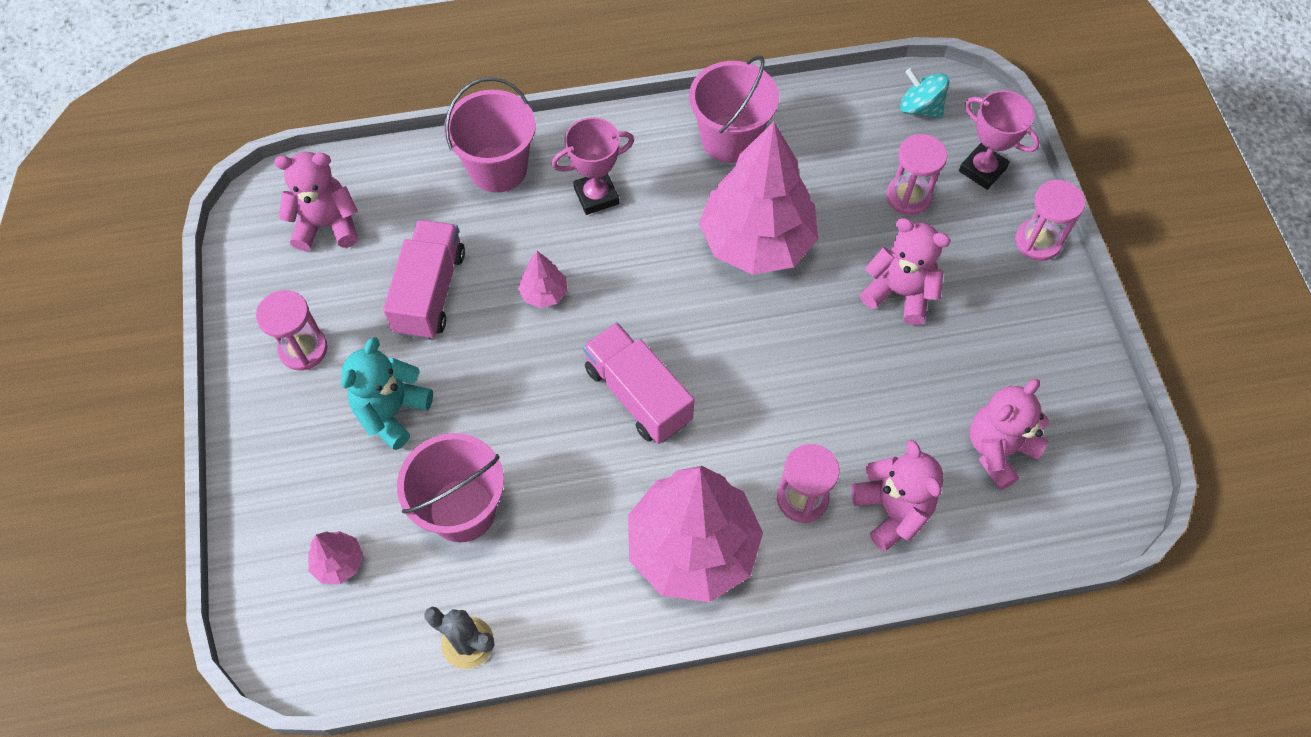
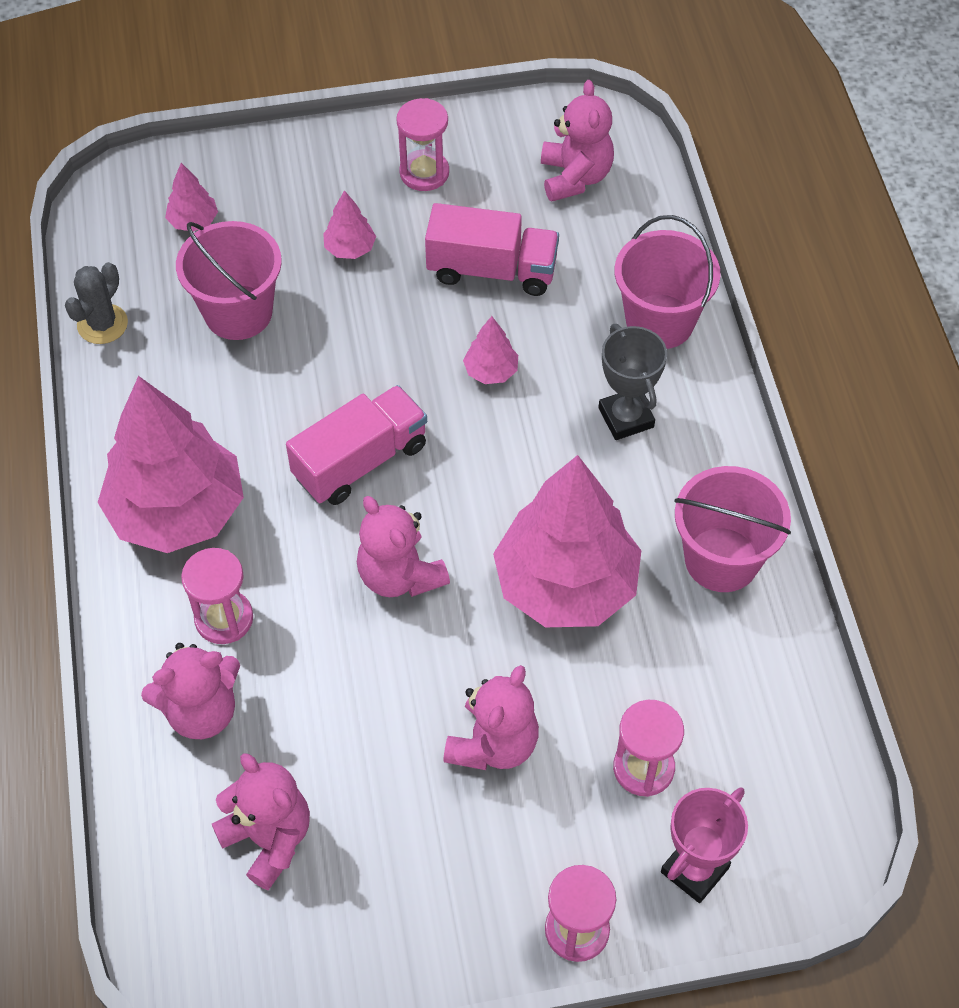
camera: 90 degrees right, 5 degrees down
(392, 412) = (350, 248): turquoise teddy bear -> pink tree
(596, 196) = (626, 418): pink trophy -> grey trophy
(753, 361) = (400, 575): none -> pink teddy bear
(920, 108) = (796, 797): turquoise spinning top -> none

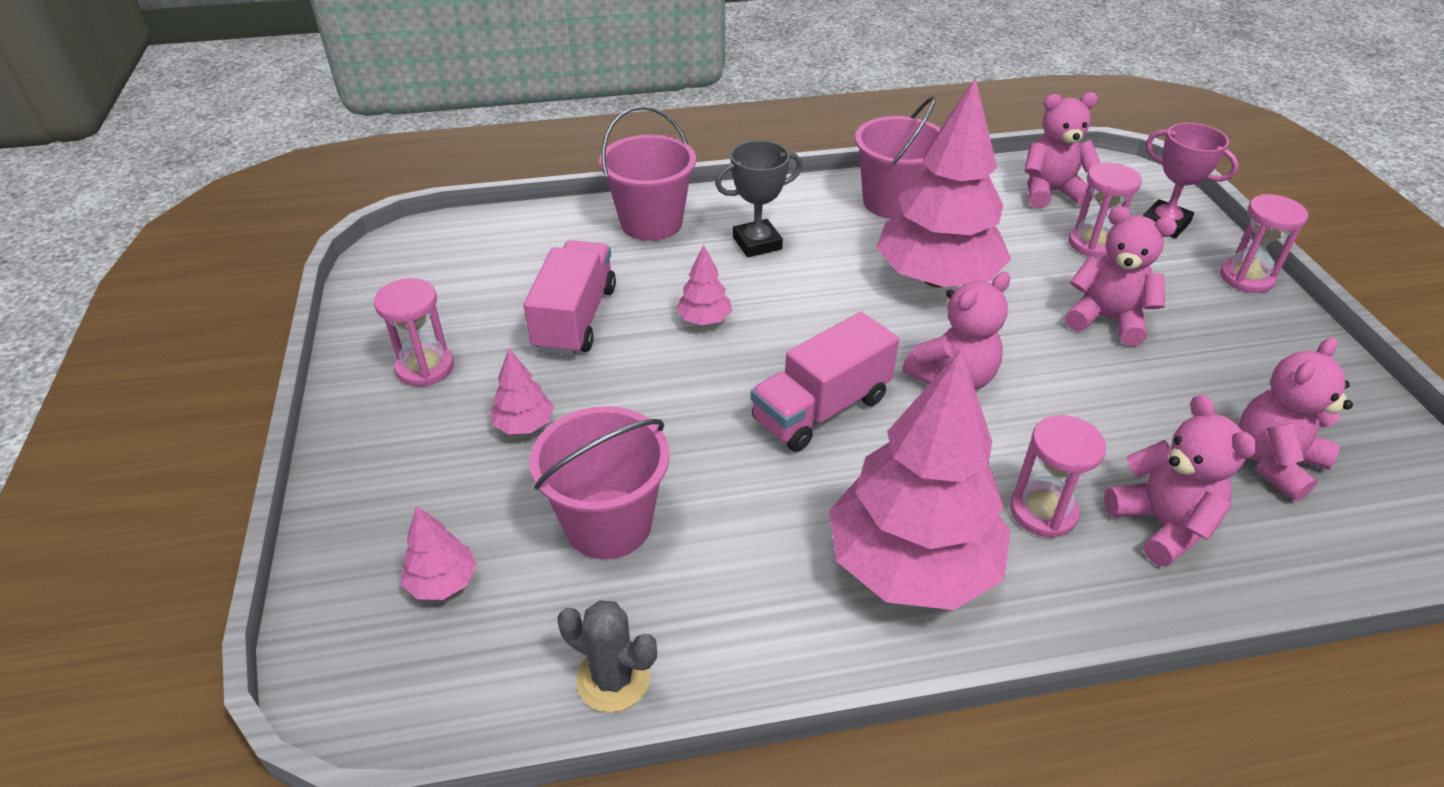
camera: 90 degrees left, 15 degrees down
(360, 461) = (821, 409): pink truck -> pink truck turned 90 degrees counterclockwise
(575, 177) = (465, 265): pink teddy bear -> pink teddy bear (1050, 192)

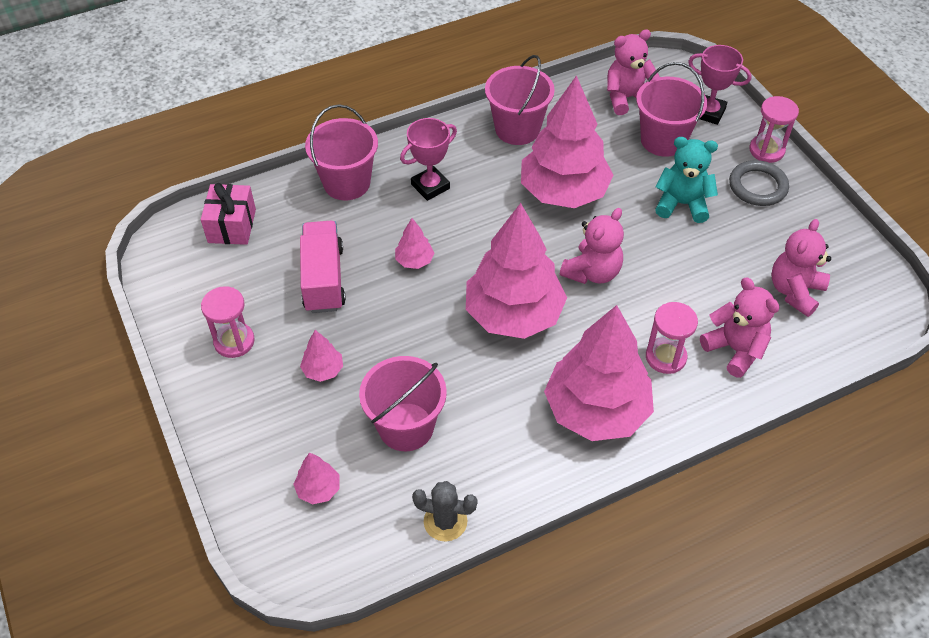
camera: 15 degrees left, 10 degrees up
(489, 243) = (232, 226): none -> pink gift
(757, 243) = (430, 186): grey trophy -> pink trophy
(821, 409) = (514, 314): pink truck -> pink tree
(1092, 244) = (663, 140): pink hourglass -> pink bucket
(1107, 319) = (682, 204): pink teddy bear -> turquoise teddy bear
(1227, 317) = (757, 186): none -> grey ring

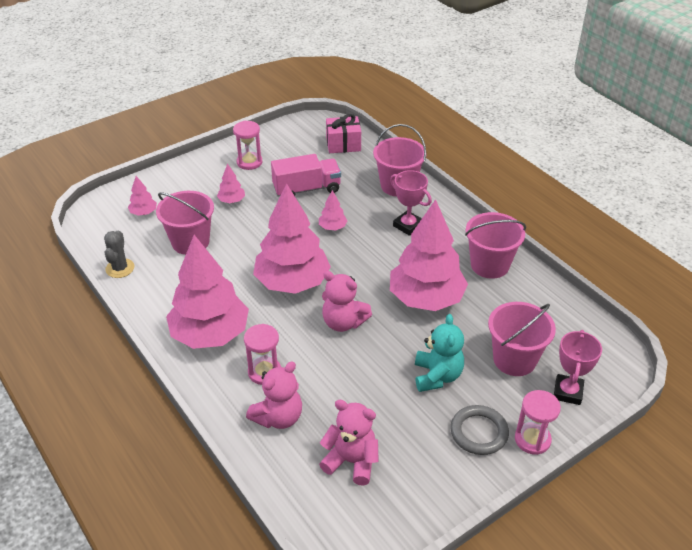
camera: 80 degrees right, 10 degrees down
(627, 98) = (560, 331): pink teddy bear -> none

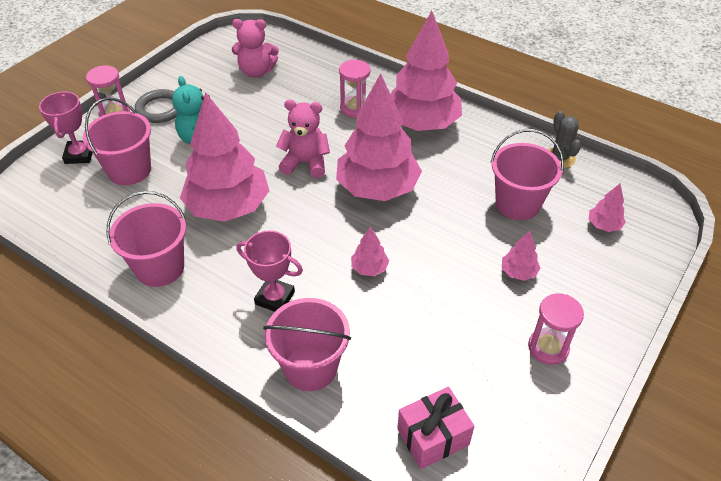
camera: 160 degrees right, 5 degrees up
(278, 417) = (325, 83): pink teddy bear -> none
(306, 189) = (436, 320): pink truck -> none

